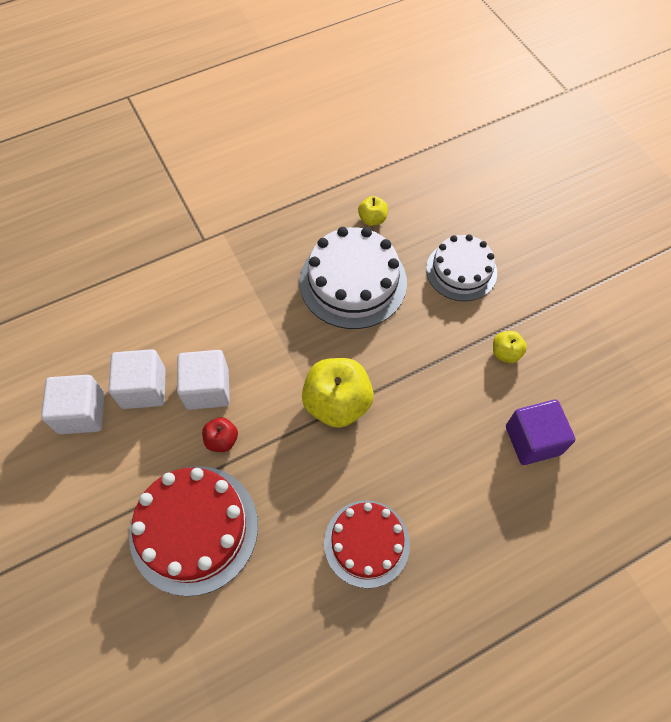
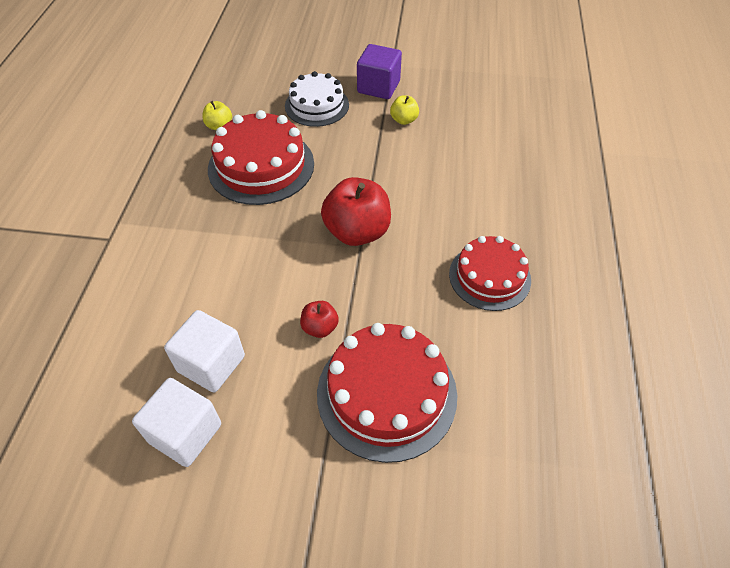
camera: 55 degrees left, 10 degrees down
(207, 389) = (260, 313): white cube -> none
(337, 403) = (357, 232): yellow apple -> red apple
(353, 282) = (261, 166): white cake -> red cake
(532, 440) = (481, 143): purple cube -> purple cube (378, 87)

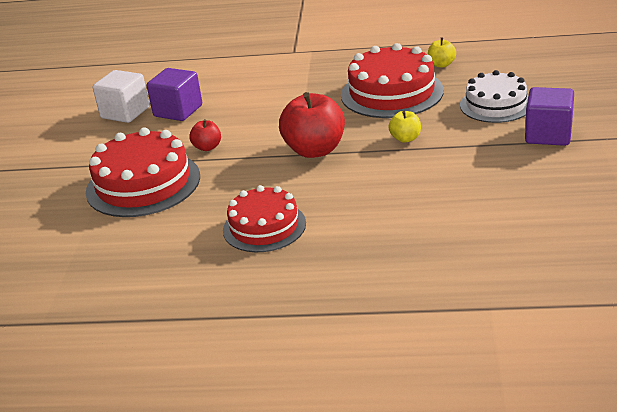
camera: 90 degrees right, 20 degrees down
(211, 364) = (178, 111): white cube -> purple cube
(404, 120) = (493, 157): yellow apple -> yellow apple (405, 138)

